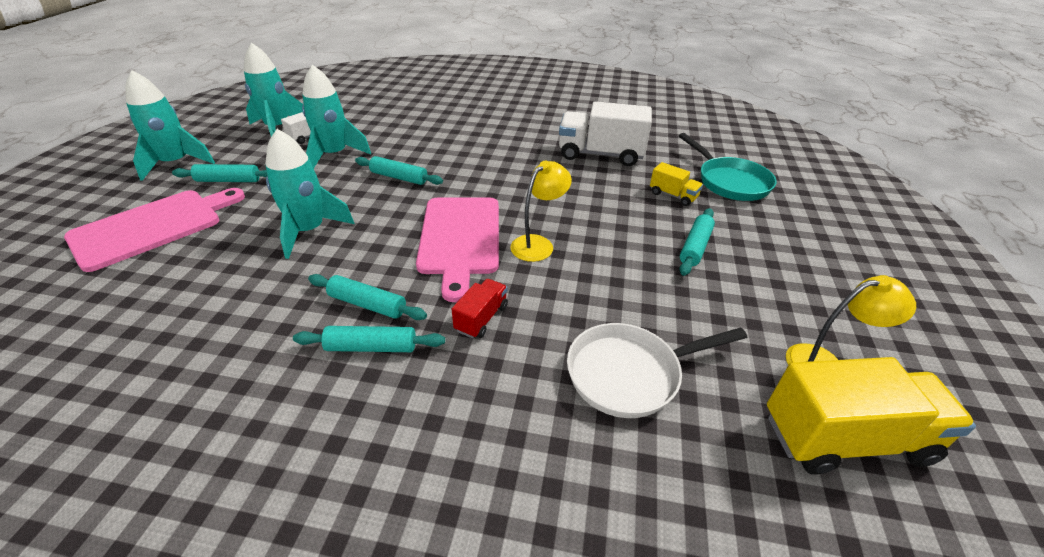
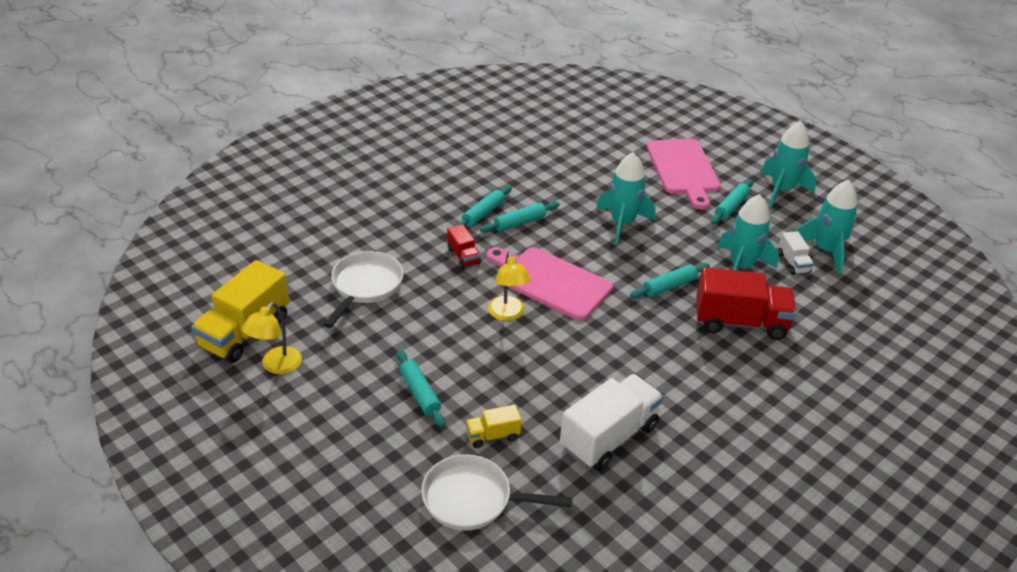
camera: 125 degrees right, 0 degrees up
(415, 140) = (740, 322): none -> red truck
(729, 182) = (473, 499): turquoise pan -> white pan

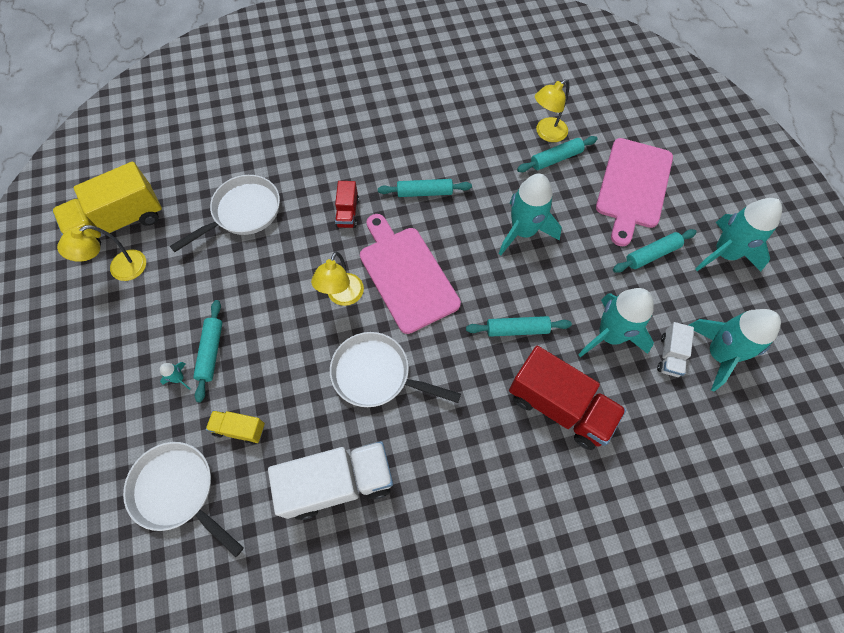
camera: 30 degrees right, 25 degrees up
(405, 422) = (179, 378): none -> turquoise rocket
(483, 213) = (398, 168): turquoise rolling pin -> turquoise rolling pin (556, 159)
(581, 355) = (376, 375): none -> white pan
(588, 155) = (546, 133): none -> yellow lamp

